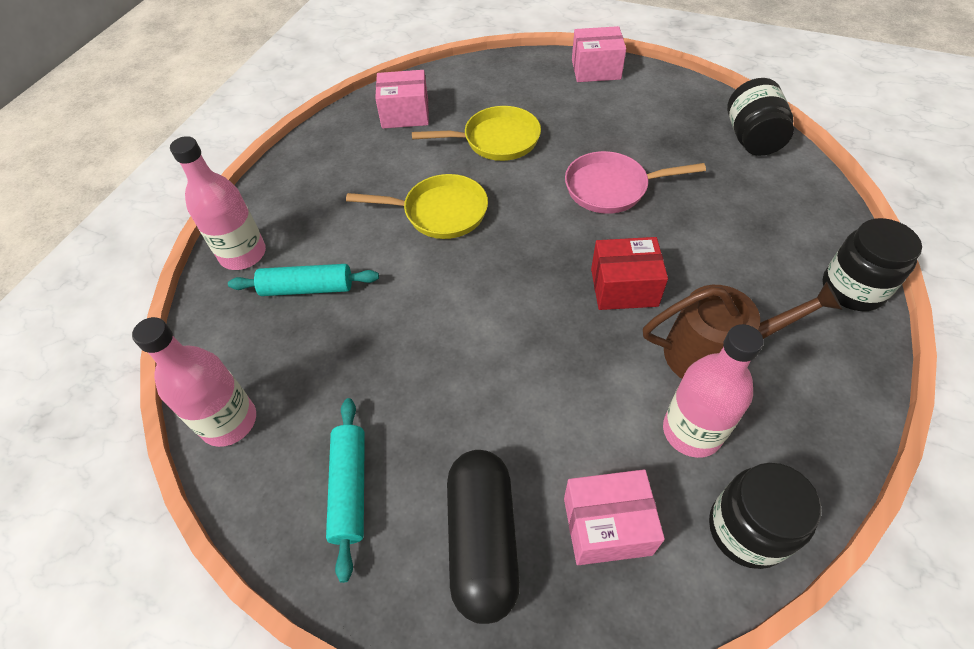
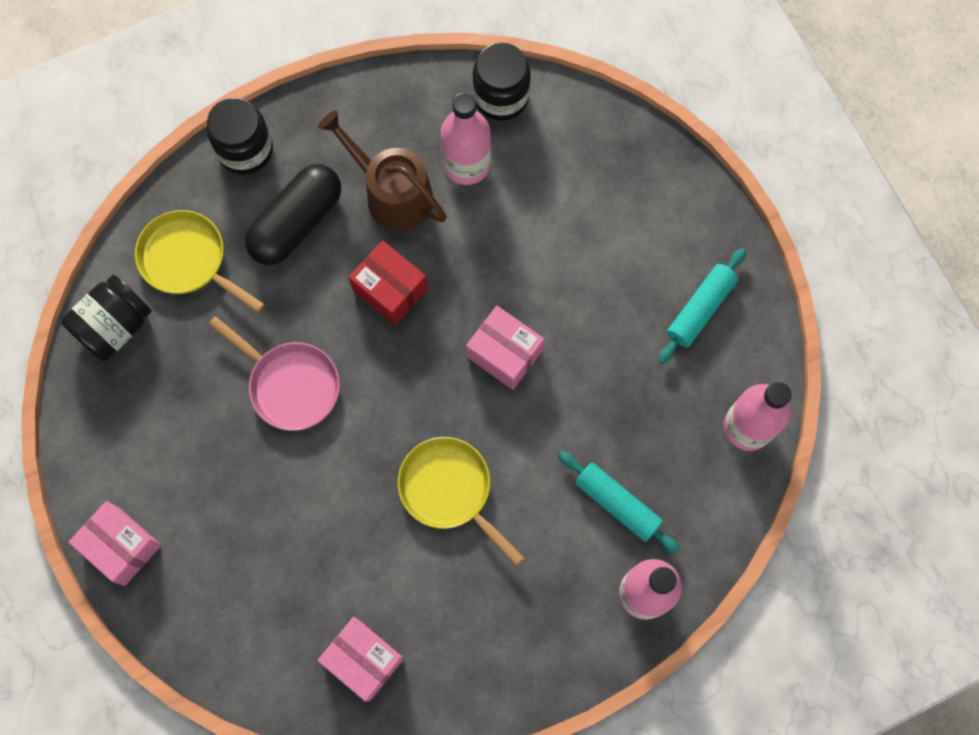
camera: 140 degrees left, 20 degrees up
(482, 540) = (647, 214): black capsule -> black capsule (297, 223)
(496, 140) = (319, 535): yellow pan -> yellow pan (188, 260)
(607, 526) = (572, 162): pink box -> pink box (504, 353)

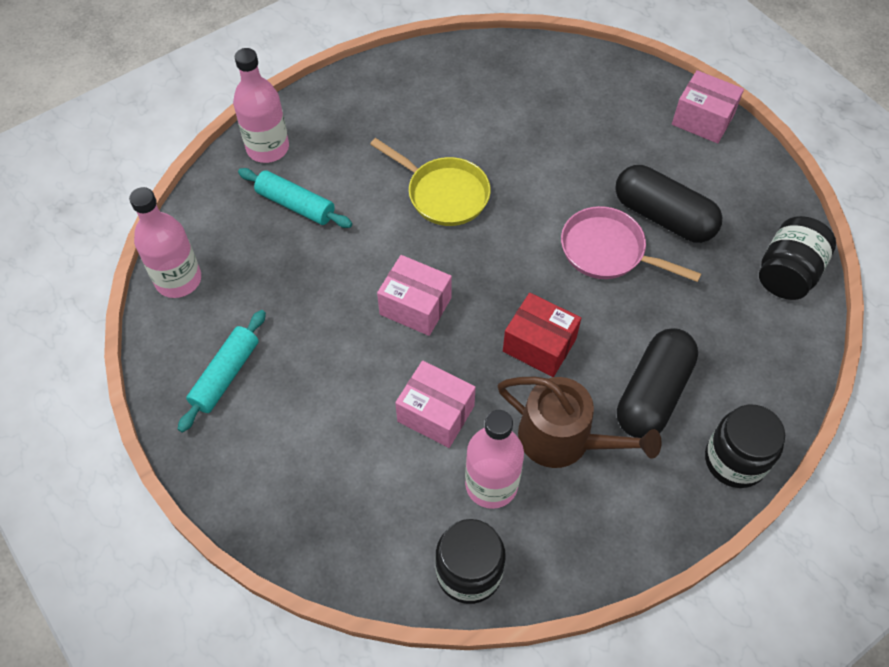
camera: 170 degrees right, 15 degrees down
(188, 260) = (746, 341): yellow pan -> none
(217, 417) = (663, 217): none -> black capsule
(363, 660) = (486, 79): pink box -> pink box (436, 413)

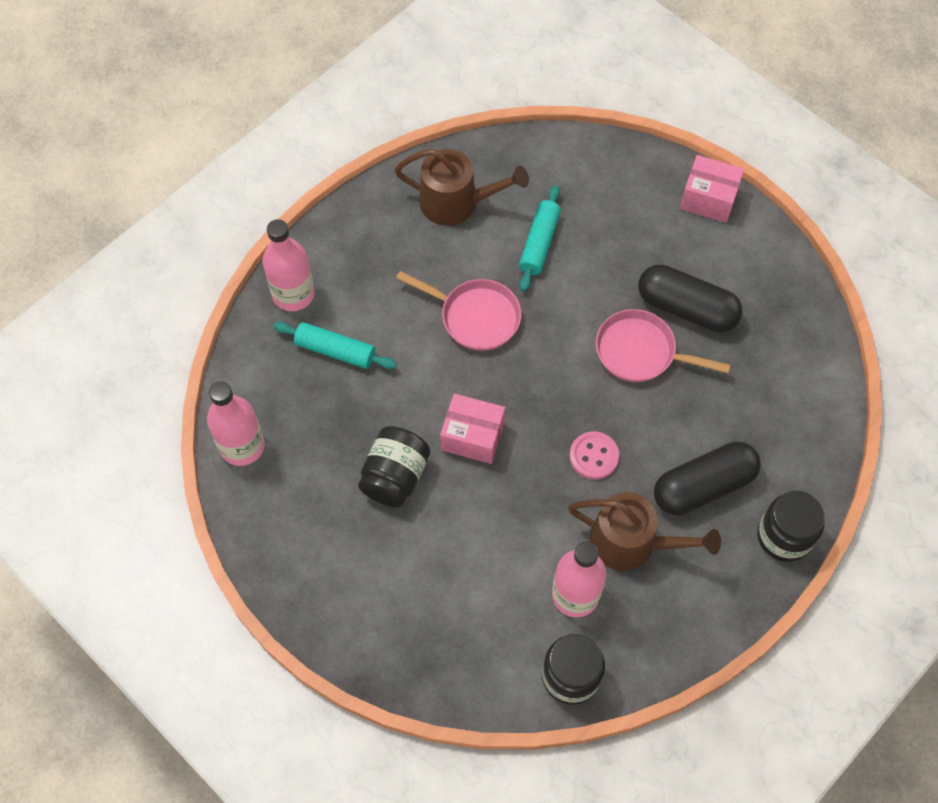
camera: 10 degrees left, 5 degrees up
(226, 375) = (312, 533): turquoise rolling pin -> turquoise rolling pin (539, 243)
(436, 413) = (512, 537): pink box -> none
(443, 194) = (475, 317): yellow pan -> pink pan
(447, 89) = (456, 202): none -> brown watering can
(539, 345) = (594, 456): red box -> pink button
(652, 393) = (703, 486): black capsule -> black capsule turned 45 degrees clockwise
(787, 273) = (808, 349): black jar -> black jar (395, 476)

